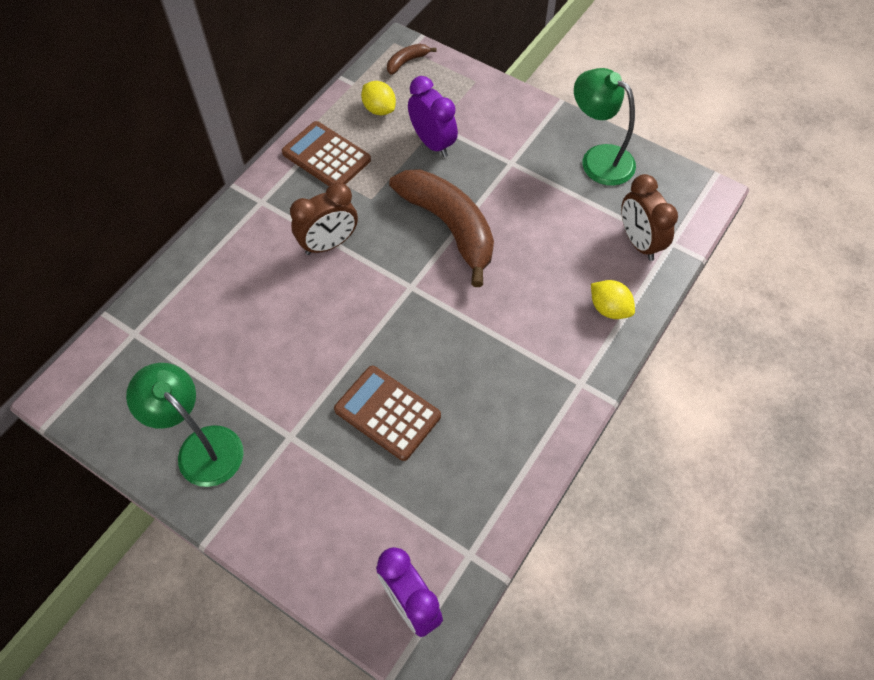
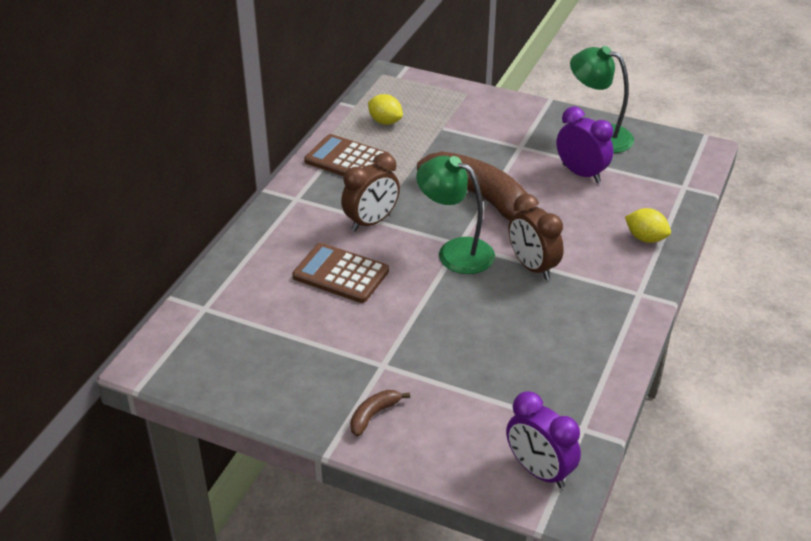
camera: 10 degrees left, 20 degrees down
(201, 446) = (299, 383): green lamp -> green lamp (455, 251)
(387, 413) = (469, 336): brown calculator -> brown calculator (341, 274)
(407, 62) = (399, 86): brown banana -> brown banana (374, 415)
(432, 143) = (443, 140): purple clock -> purple clock (581, 173)
(639, 242) = (655, 189): brown clock -> brown clock (532, 267)

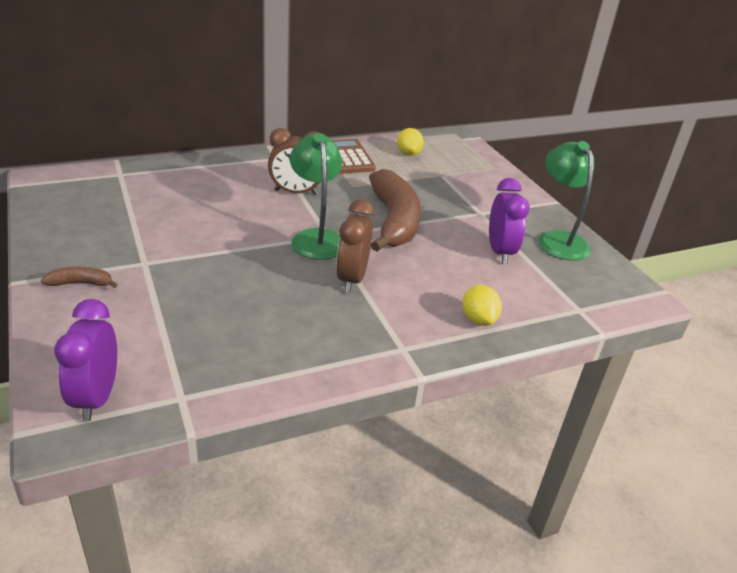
camera: 40 degrees right, 5 degrees down
(341, 274) = (222, 205): brown calculator -> none

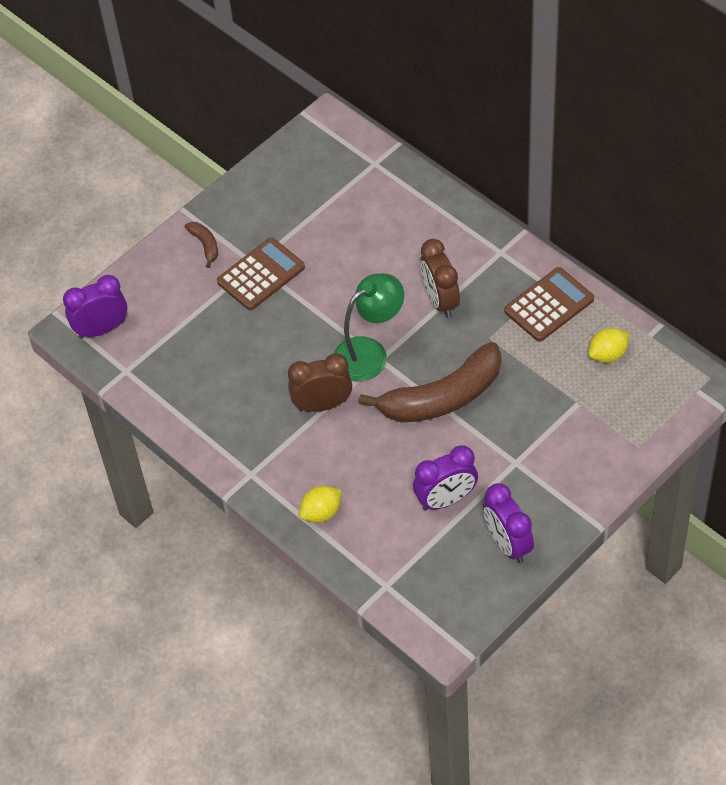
camera: 75 degrees right, 20 degrees up
(162, 263) = (261, 275): none -> brown calculator
(558, 240) = (507, 544): green lamp -> purple clock

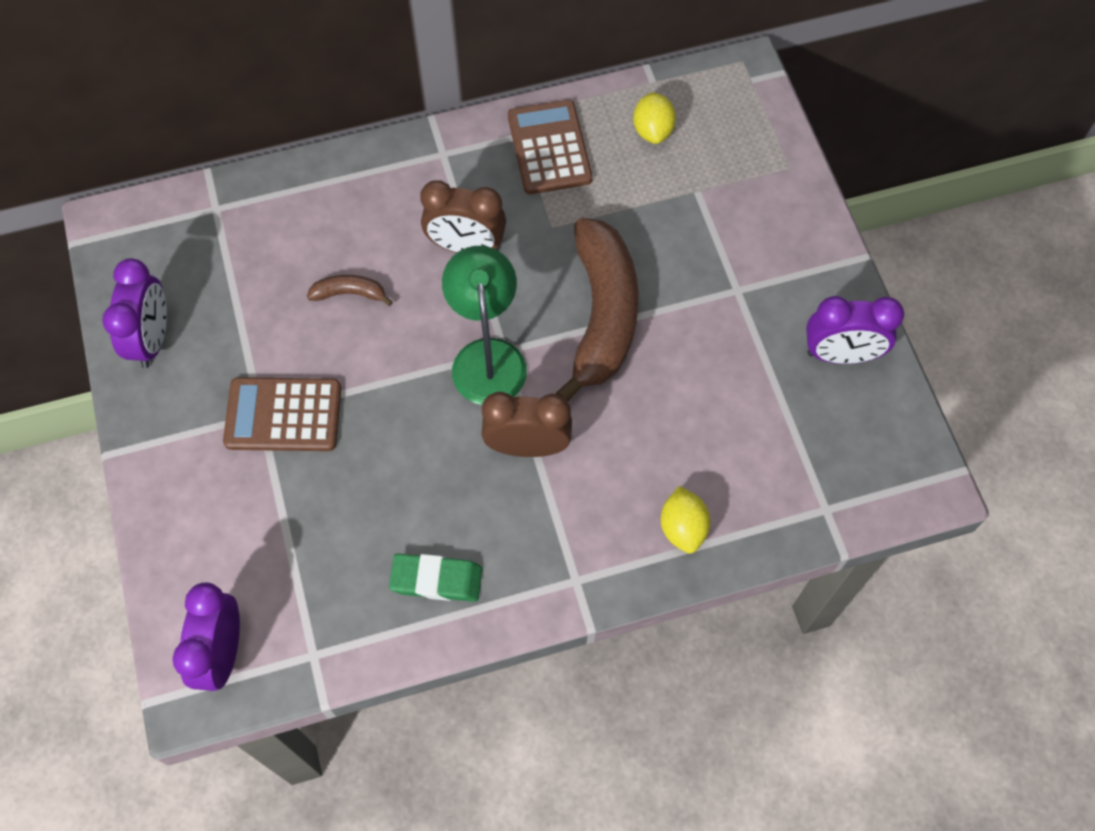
camera: 65 degrees left, 10 degrees up
(205, 245) = (186, 456): brown banana -> brown banana (350, 293)
(207, 404) = (436, 579): none -> green eraser
(261, 275) = (283, 415): brown calculator -> brown calculator turned 75 degrees counterclockwise
(322, 405) = (527, 446): brown clock -> brown clock turned 75 degrees clockwise
(446, 500) = (745, 385): purple clock -> purple clock (152, 339)

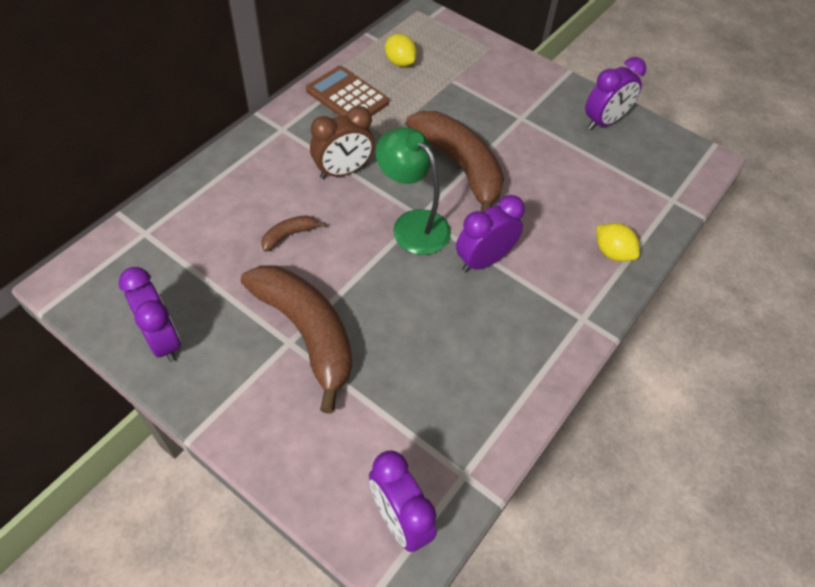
camera: 40 degrees left, 10 degrees down
(283, 415) = (307, 333): brown calculator -> brown banana
(436, 579) = (501, 372): green eraser -> none
(527, 446) = (483, 260): brown clock -> purple clock

